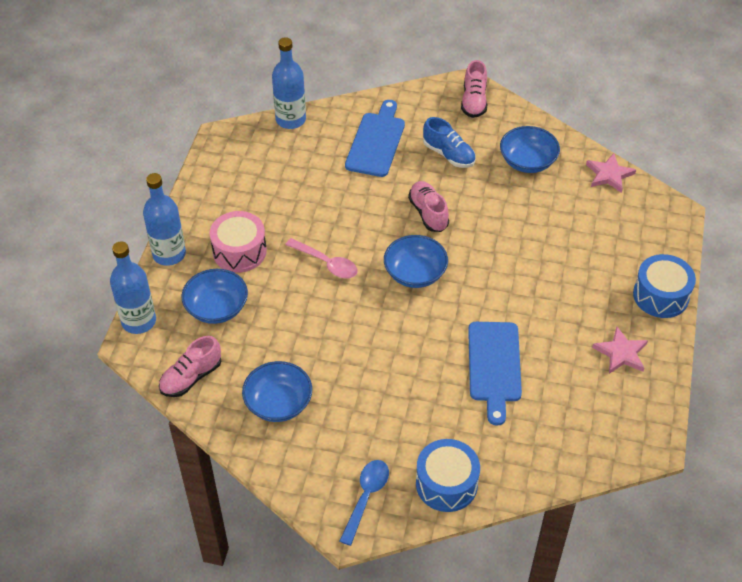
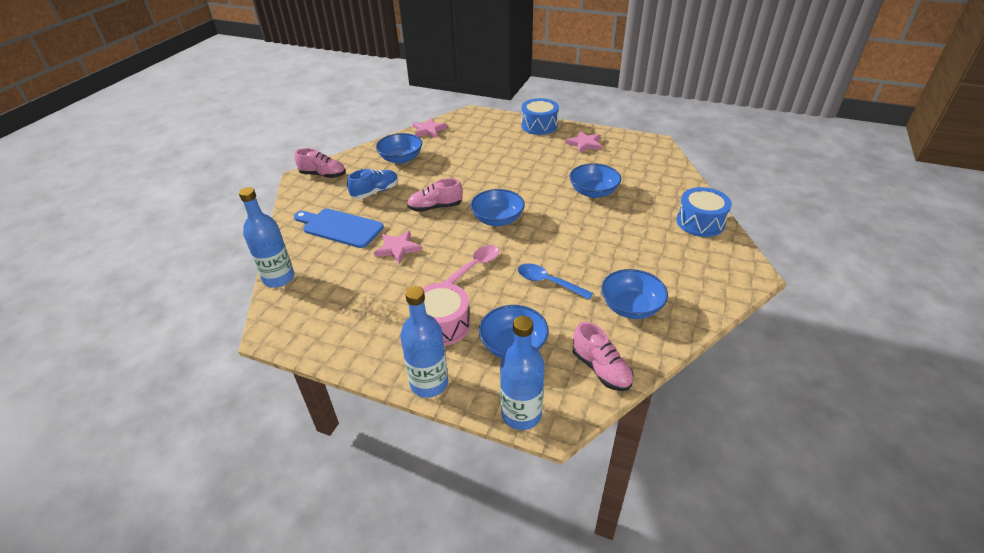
camera: 80 degrees left, 10 degrees down
(348, 196) = (398, 248): none -> pink star
(366, 497) = (720, 262): blue spoon -> blue spoon (548, 282)
(494, 366) = (593, 192): blue cutting board -> blue bowl

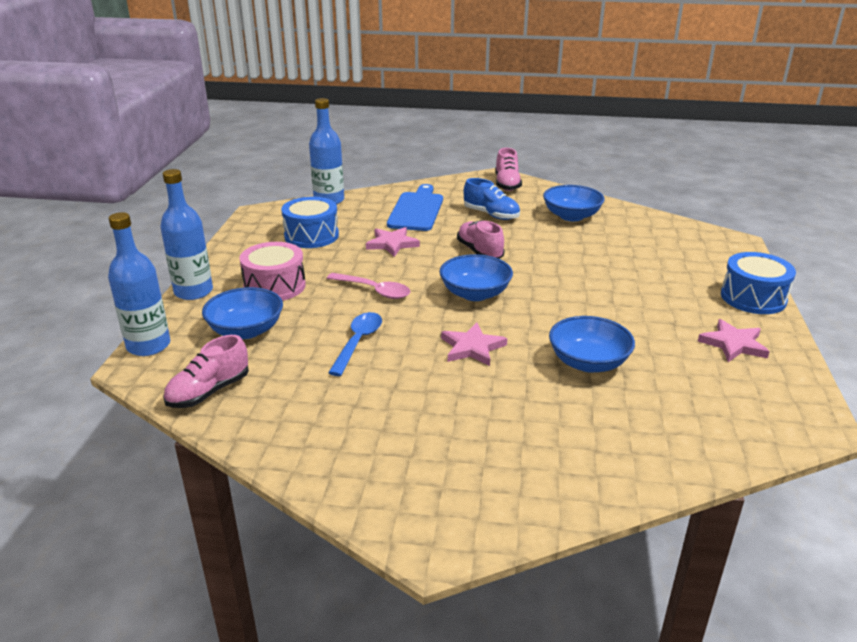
camera: 75 degrees right, 10 degrees down
(429, 130) = (656, 221): pink star -> pink star (472, 347)
(631, 307) = (323, 410): blue bowl -> none
(700, 222) = (562, 481): blue drum -> blue drum (311, 236)

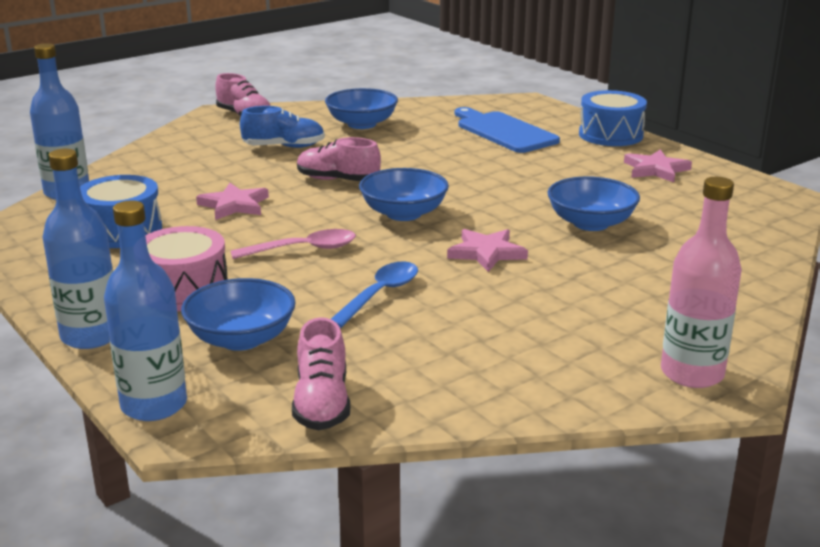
camera: 45 degrees left, 5 degrees down
(358, 342) = (380, 294): blue spoon -> blue spoon turned 60 degrees clockwise
(417, 210) = (196, 168): blue cutting board -> blue cutting board (504, 131)
(430, 514) = (692, 373): none -> pink bottle

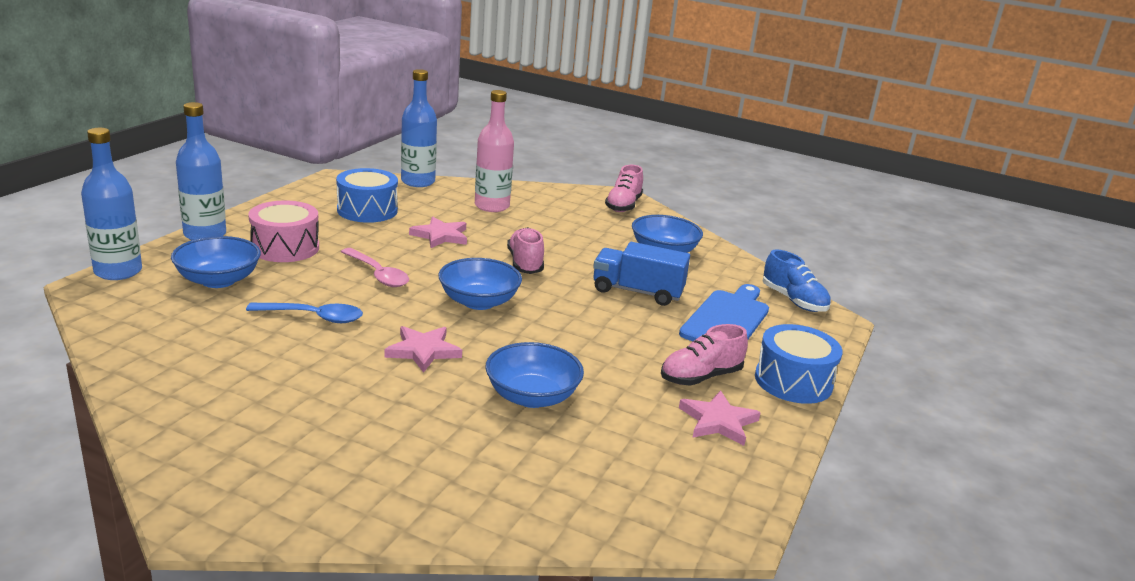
camera: 60 degrees right, 0 degrees up
(284, 147) = (574, 231): blue shoe -> blue shoe (793, 301)
(322, 403) = (131, 325): pink shoe -> pink shoe (700, 377)
(432, 150) = (637, 292): none -> blue truck
(692, 373) = (224, 489): pink bottle -> pink bottle (492, 206)

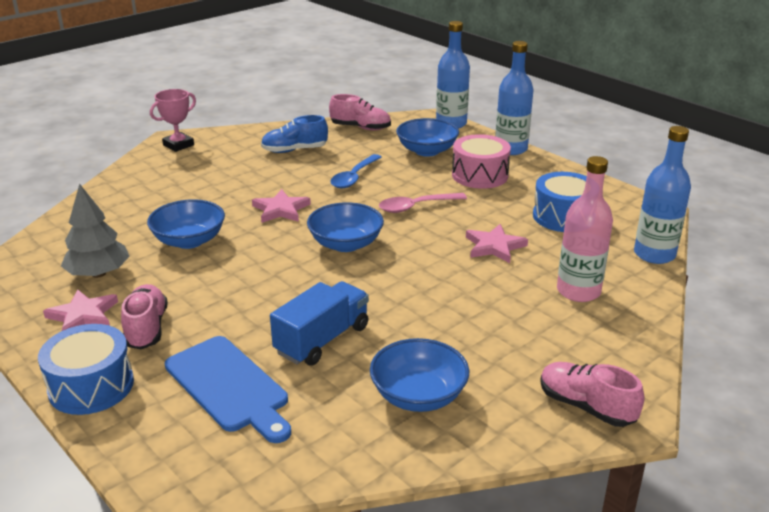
camera: 115 degrees right, 5 degrees up
(227, 497) = (178, 145): none -> pink trophy
(525, 263) = (415, 283): pink shoe -> pink shoe (360, 128)
(643, 439) = (98, 274): none -> grey tree
(793, 301) = (236, 469): blue shoe -> blue shoe (294, 150)

